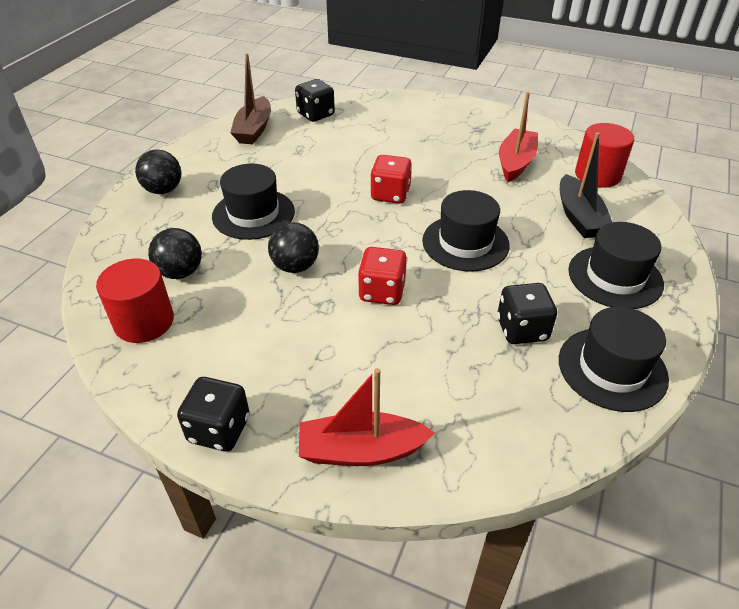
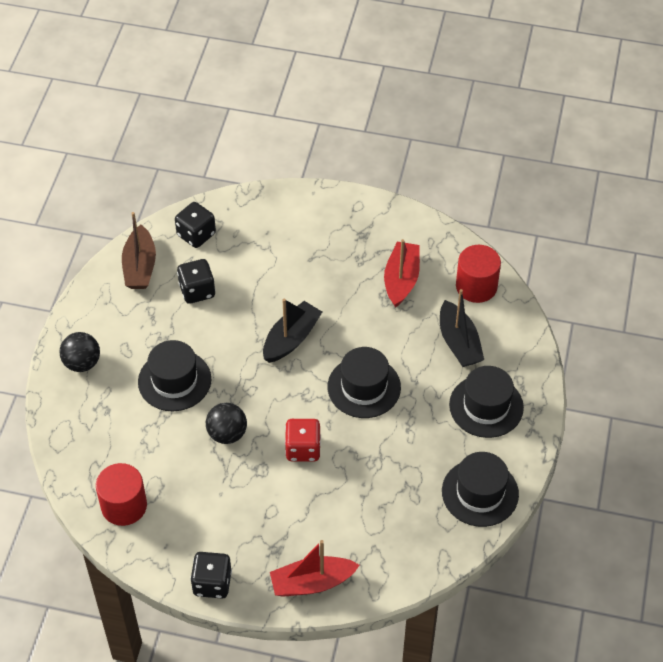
camera: 10 degrees left, 10 degrees up
(180, 272) = (134, 454): black ball -> none
(390, 194) = (291, 339): red dice -> black boat
(522, 329) = (414, 468): black dice -> black dice (197, 291)

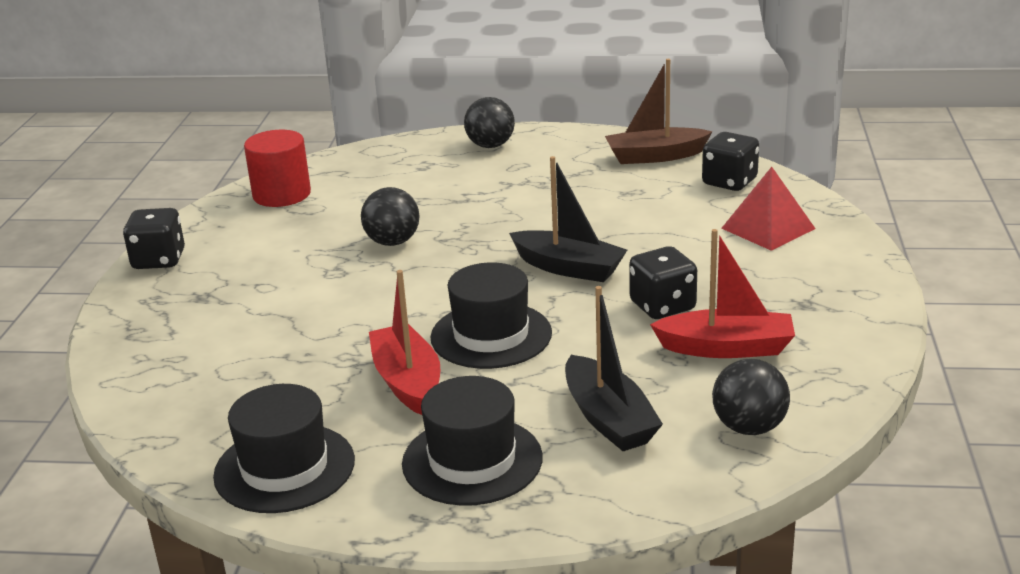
camera: 85 degrees right, 25 degrees down
(174, 380) = (475, 199): black hat -> none
(197, 291) = (630, 194): black dice -> black dice (662, 306)
(268, 230) = (768, 228): none -> red pyramid
(303, 449) = (370, 298): red dice -> none
(312, 583) = (142, 329): red boat -> red boat (407, 382)
(459, 343) = (608, 419): black boat -> black boat turned 90 degrees counterclockwise
(476, 286) = (749, 427): red cylinder -> black ball

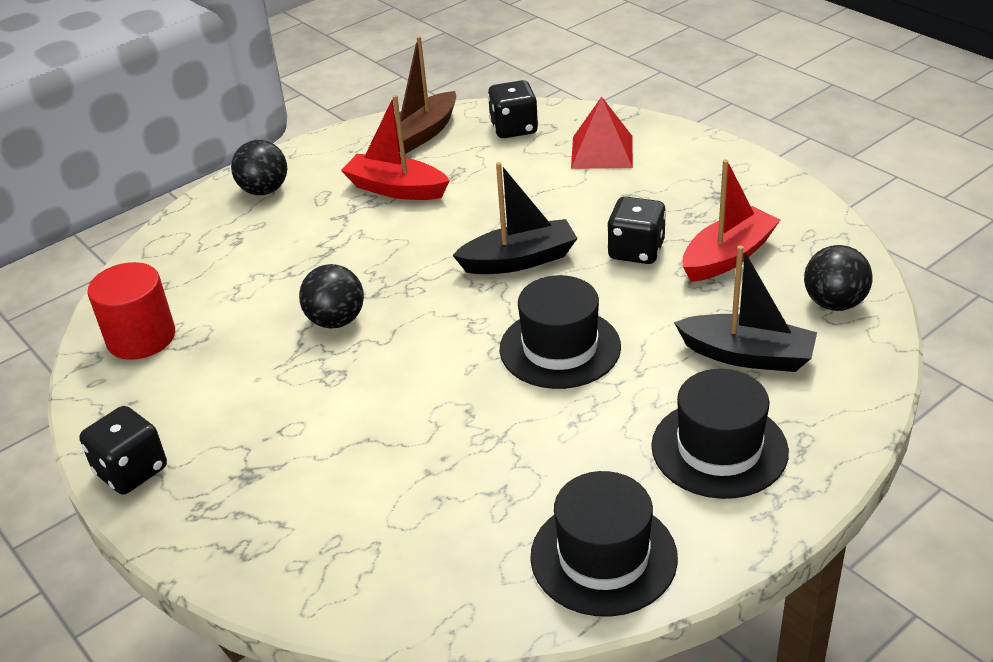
camera: 45 degrees left, 10 degrees up
(407, 382) = (567, 425): red boat -> red boat (396, 189)

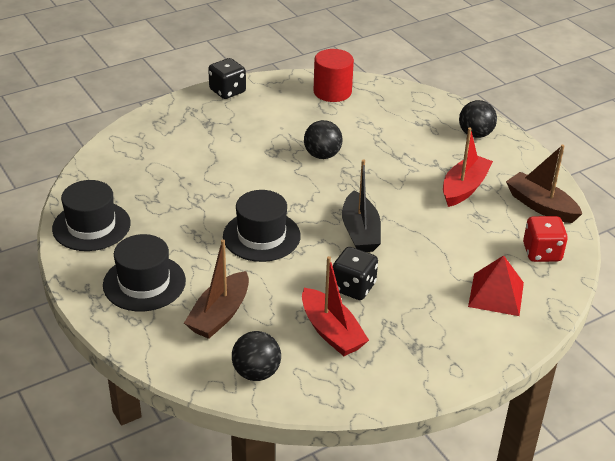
camera: 95 degrees right, 0 degrees up
(514, 128) = (542, 253): black dice -> red dice
(747, 355) = (219, 315): black boat -> brown boat

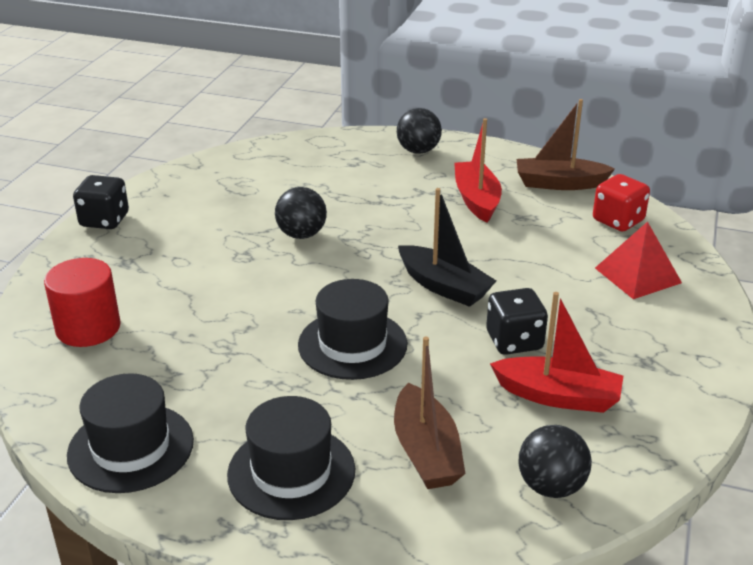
camera: 40 degrees left, 5 degrees down
(332, 92) = (226, 172): red cylinder -> red cylinder (88, 328)

